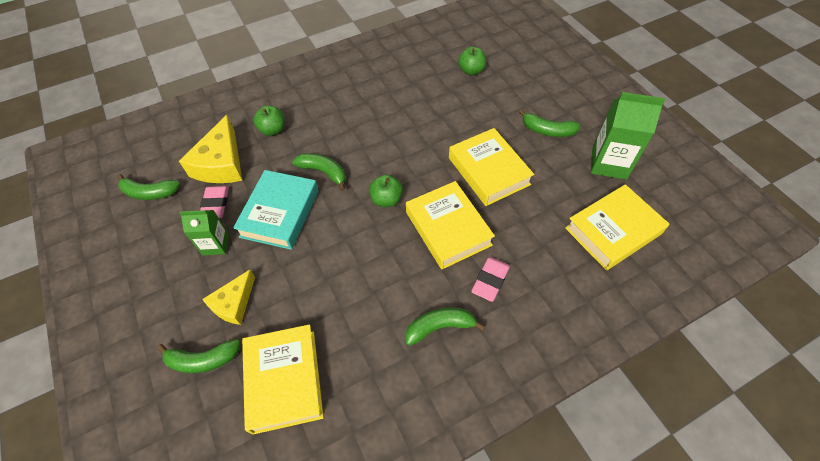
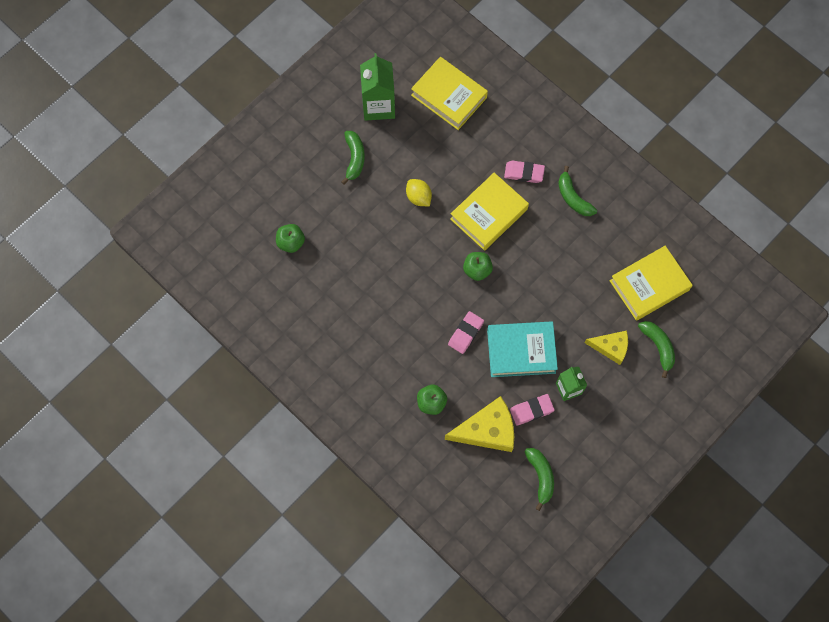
camera: 110 degrees left, 15 degrees up
(323, 172) = (465, 333): green banana -> pink eraser
(488, 171) = (418, 197): yellow book -> yellow lemon

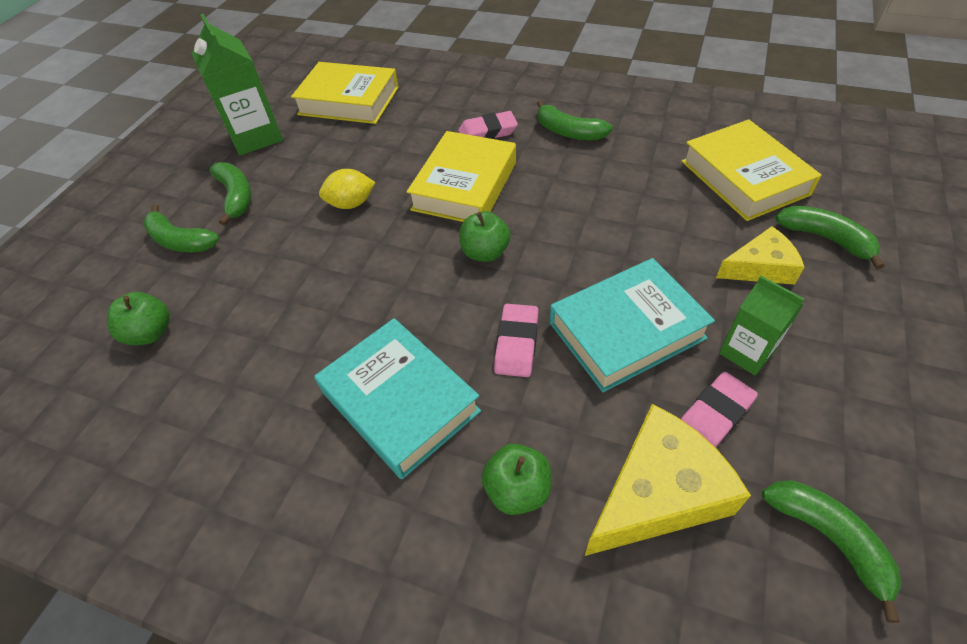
camera: 20 degrees left, 20 degrees down
(316, 181) = (180, 241): none -> green banana
(399, 339) = (400, 402): none -> turquoise book
(418, 197) = (351, 204): yellow lemon -> yellow lemon turned 45 degrees counterclockwise
(649, 285) = (744, 177): yellow book -> yellow book turned 60 degrees counterclockwise

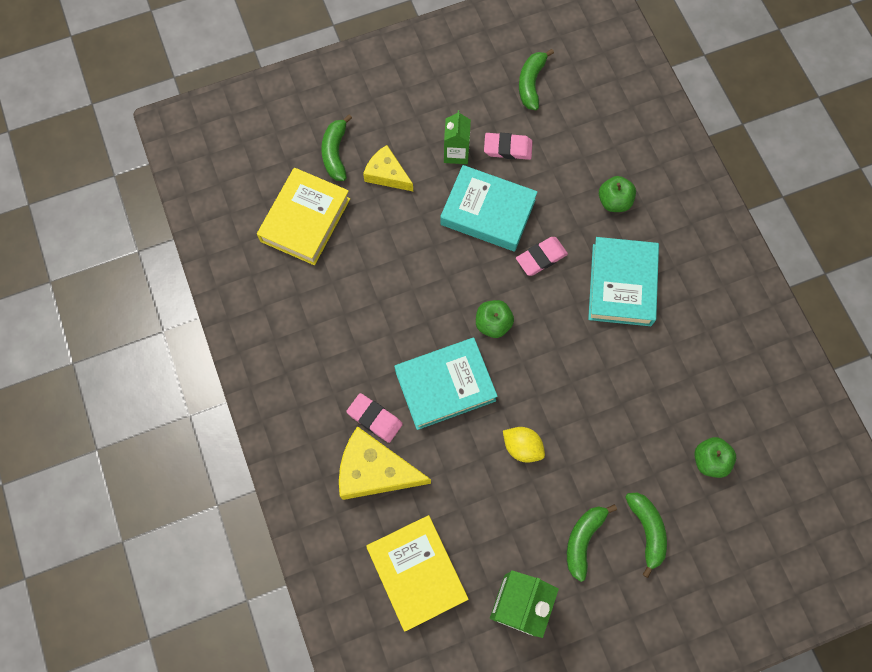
camera: 135 degrees left, 20 degrees up
(465, 186) = (445, 385): yellow book -> turquoise book
(568, 132) = (332, 359): green banana -> none
(658, 493) = (565, 149): yellow cheese -> yellow cheese (374, 470)

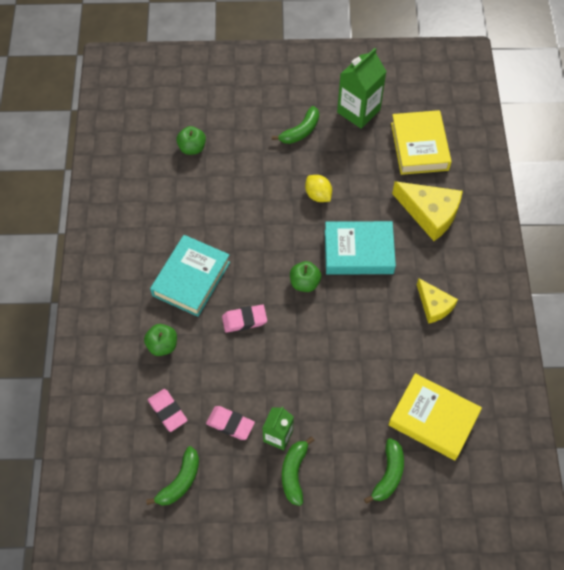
camera: 160 degrees left, 10 degrees down
(305, 220) = (433, 419): yellow book -> yellow book turned 75 degrees clockwise
(375, 418) = (419, 246): pink eraser -> pink eraser (167, 411)
(387, 174) = (347, 437): yellow cheese -> yellow cheese (434, 305)
(488, 212) = (272, 372): turquoise book -> none
(647, 530) = (256, 123): green banana -> green banana (294, 473)

